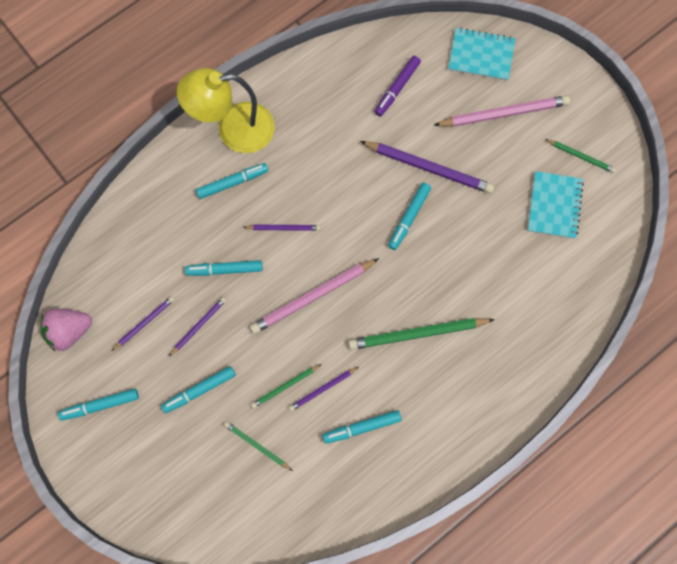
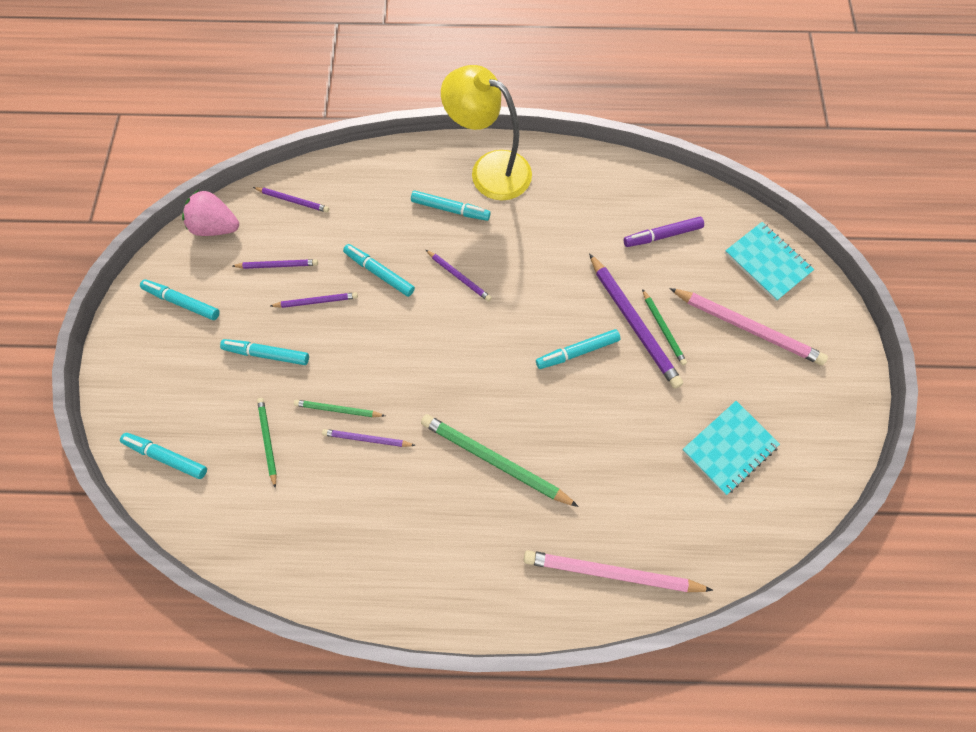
camera: 40 degrees right, 5 degrees down
(108, 266) = (293, 200): none -> purple pencil
(313, 297) = (431, 352): pink pencil -> pink pencil (612, 572)
(362, 427) = (369, 503): turquoise marker -> turquoise marker (166, 457)
(580, 156) = (794, 422): green pencil -> green pencil (663, 328)

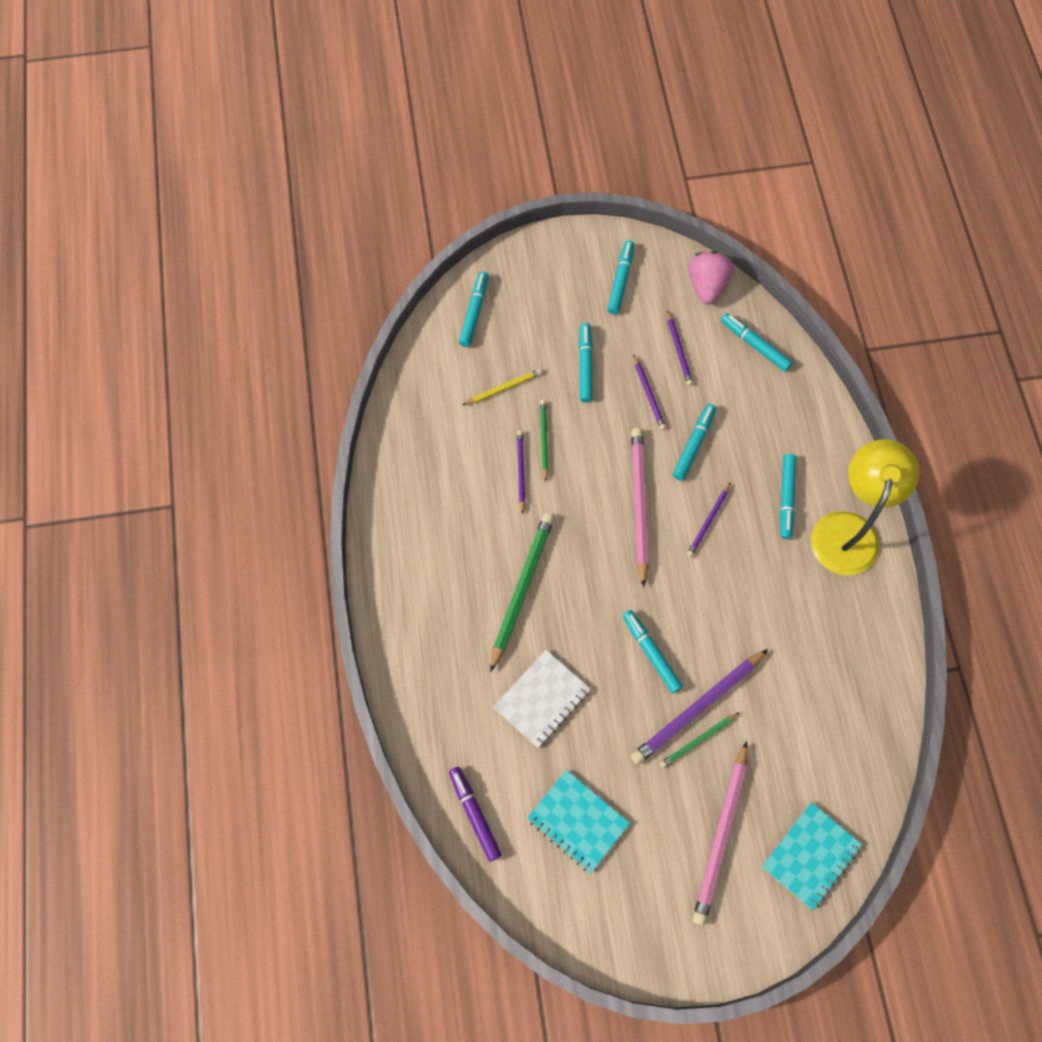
camera: 80 degrees right, 0 degrees up
(268, 441) = (503, 388): green pencil -> yellow pencil
(293, 200) = (754, 345): purple pencil -> turquoise marker
(609, 460) = (542, 699): none -> white notebook
(612, 572) = (435, 713): pink pencil -> pink pencil (639, 505)
(662, 235) = (814, 730): purple marker -> purple marker (474, 814)

